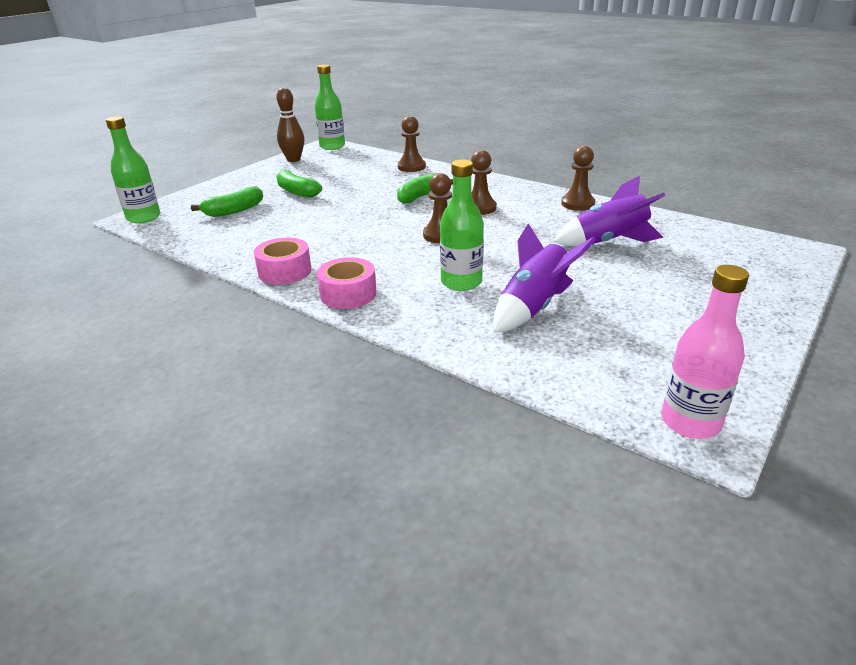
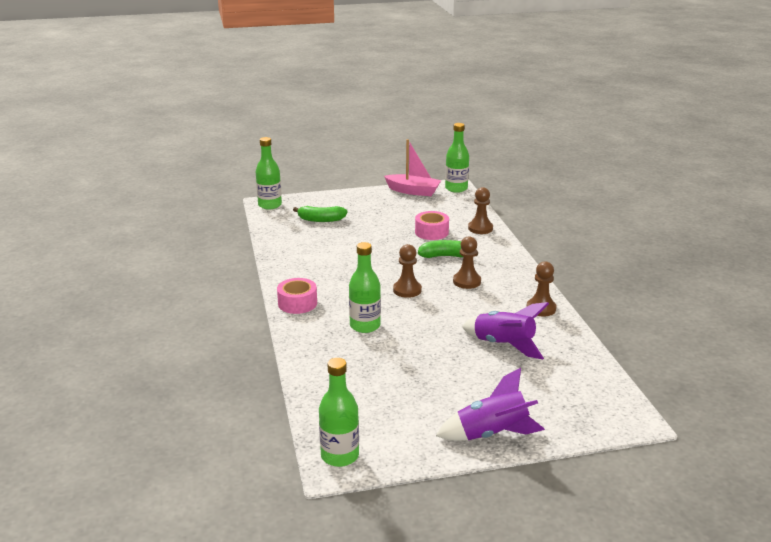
camera: 40 degrees right, 5 degrees down
(284, 271) = (288, 274): pink tape -> pink tape (431, 232)
(293, 159) = (413, 191): brown bowling pin -> pink boat
(296, 191) = (376, 219): green banana -> none
(533, 307) = (376, 360): purple rocket -> purple rocket (491, 434)
(690, 422) = (340, 456): pink bottle -> green bottle

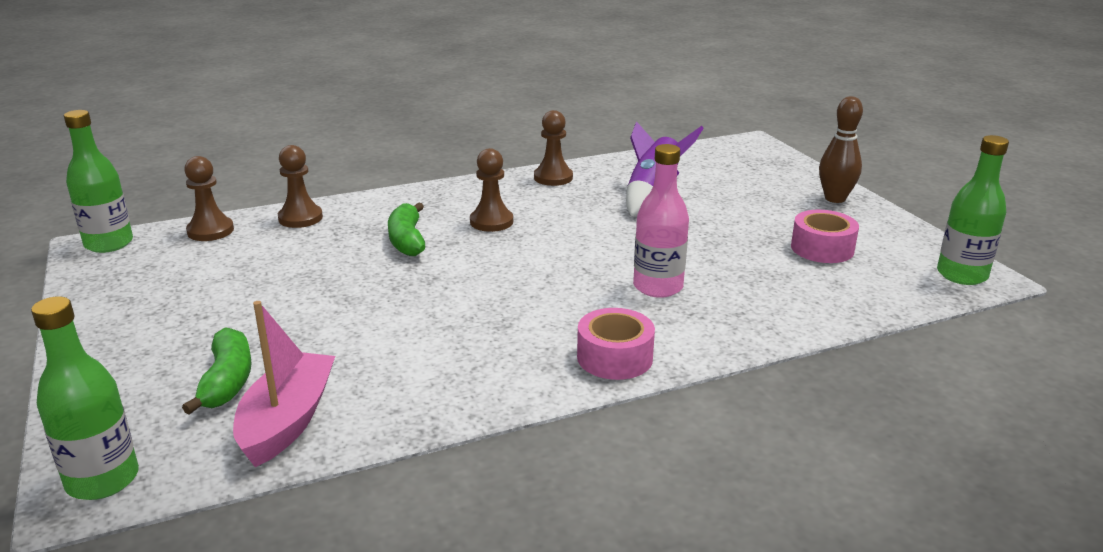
camera: 100 degrees left, 0 degrees up
(365, 326) = (658, 287): green bottle -> pink bottle
(407, 290) = (532, 263): brown pawn -> brown pawn (210, 231)
(413, 191) = (101, 285): pink boat -> pink boat (287, 421)
(431, 232) = (311, 256): pink tape -> pink tape (822, 248)
(491, 434) = (835, 198): purple rocket -> brown bowling pin

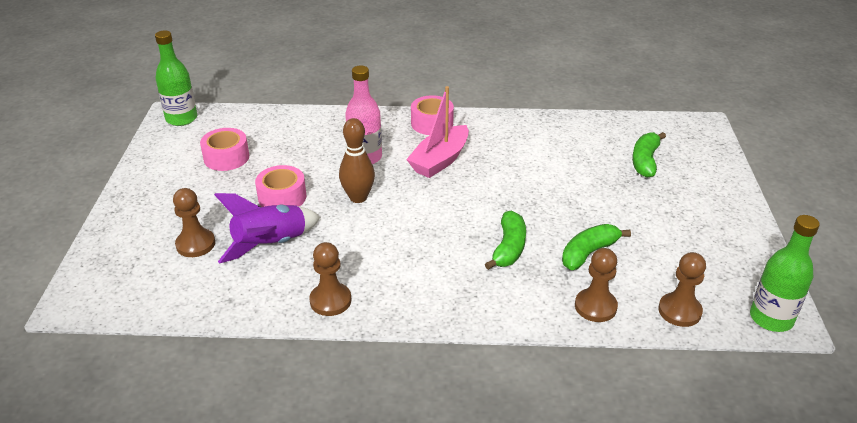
camera: 155 degrees left, 10 degrees up
(102, 480) = (696, 128): green bottle -> none
(287, 421) = (612, 133): pink boat -> pink boat (440, 160)
(312, 254) = (588, 253): none -> green banana
(491, 222) = (430, 251): brown pawn -> brown pawn (195, 244)
(698, 229) = (282, 197): none -> pink tape
(835, 198) = (139, 199): brown bowling pin -> brown bowling pin (358, 197)

